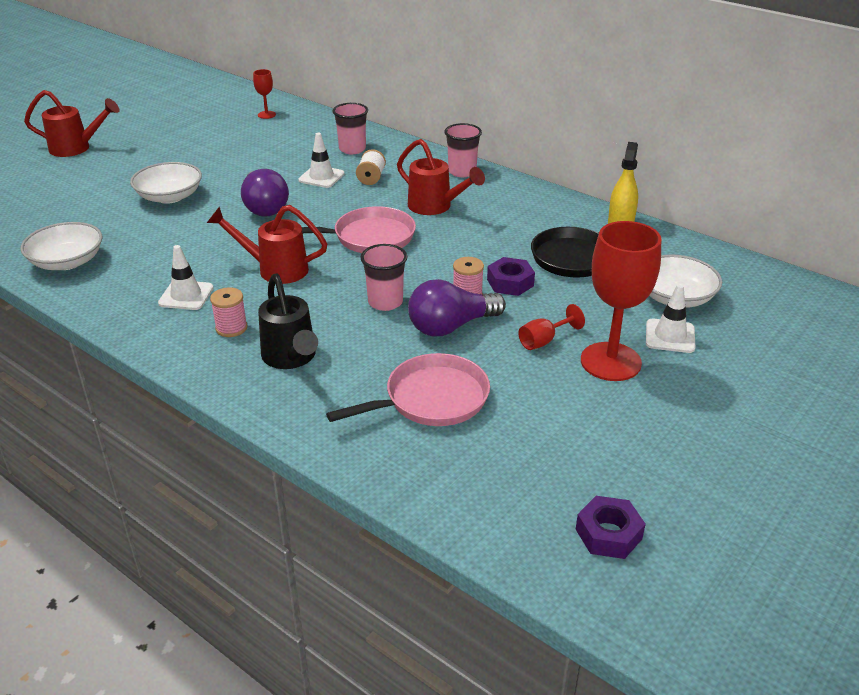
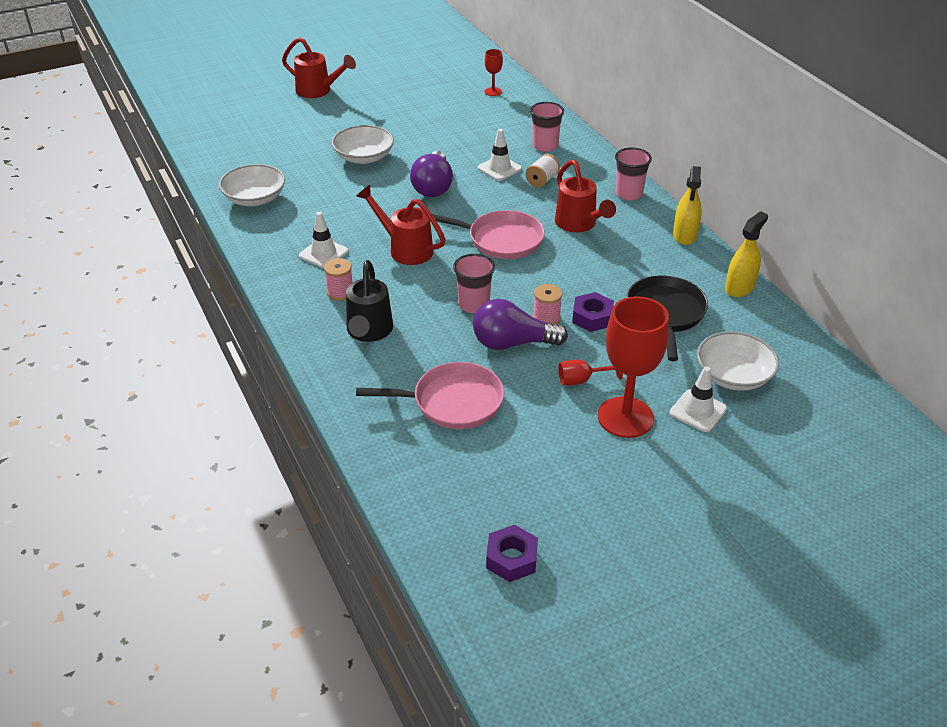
camera: 25 degrees right, 5 degrees up
(539, 193) = (685, 235): none -> yellow spray bottle

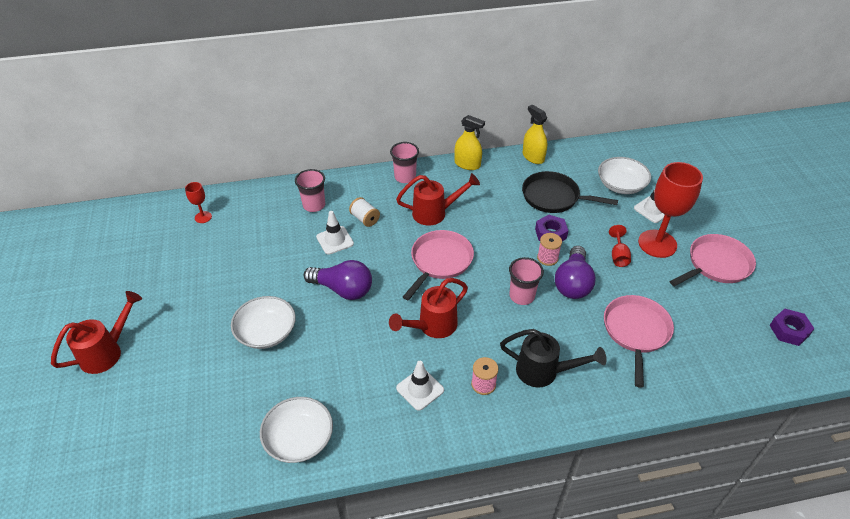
camera: 75 degrees left, 5 degrees up
(613, 480) = (716, 264): none -> pink pan

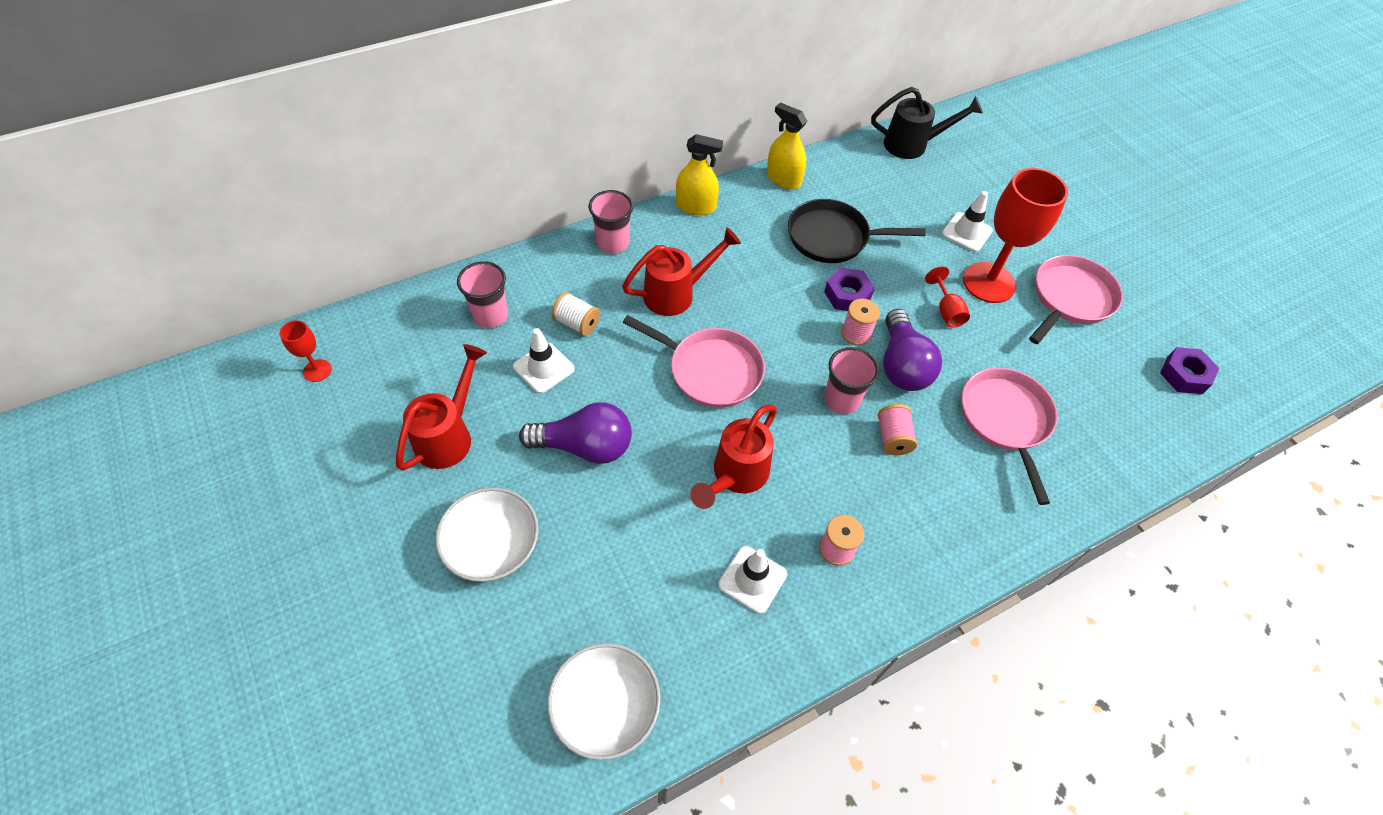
camera: 20 degrees left, 10 degrees up
(107, 351) = (240, 643): red watering can -> red watering can (449, 435)
(440, 261) = (710, 370): pink pan -> pink pan turned 105 degrees clockwise
(544, 372) = (910, 509): black watering can -> black watering can (913, 145)
(549, 326) = (892, 438): none -> pink spool
(621, 185) = (914, 202): white bowl -> none

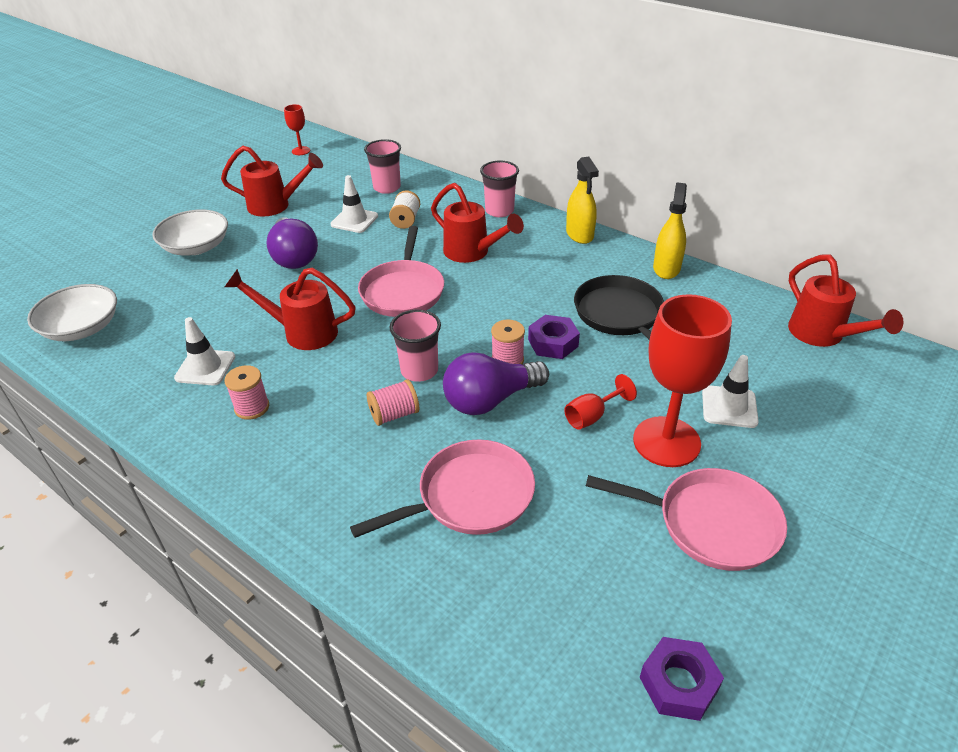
camera: 70 degrees right, 15 degrees down
(913, 145) = (823, 336): black watering can -> red watering can

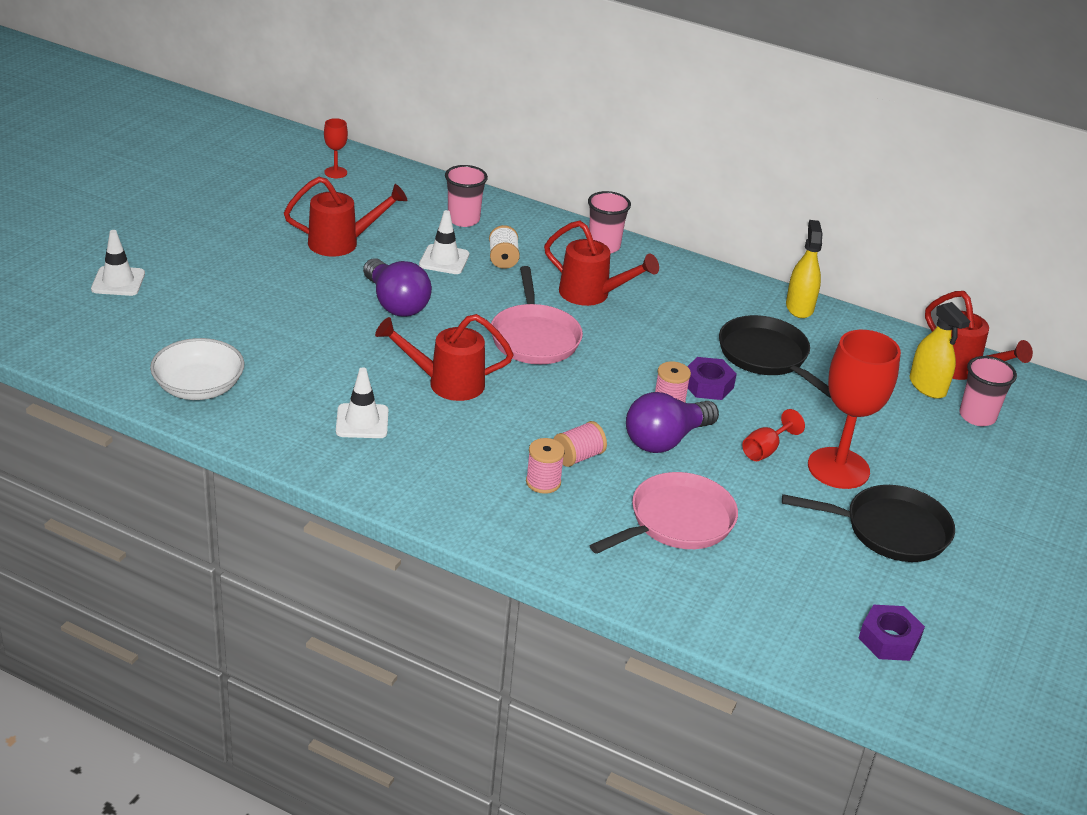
camera: 15 degrees left, 5 degrees down
(196, 247) = (275, 294): white bowl -> none
(252, 407) = (432, 457): pink spool -> pink spool (543, 482)
(419, 371) = (585, 416): pink cup -> pink cup (977, 416)
(579, 234) = (700, 272): yellow spray bottle -> yellow spray bottle (927, 386)
(710, 523) = (890, 530): pink pan -> black pan
(729, 407) = (887, 436): white traffic cone -> white traffic cone (118, 281)

